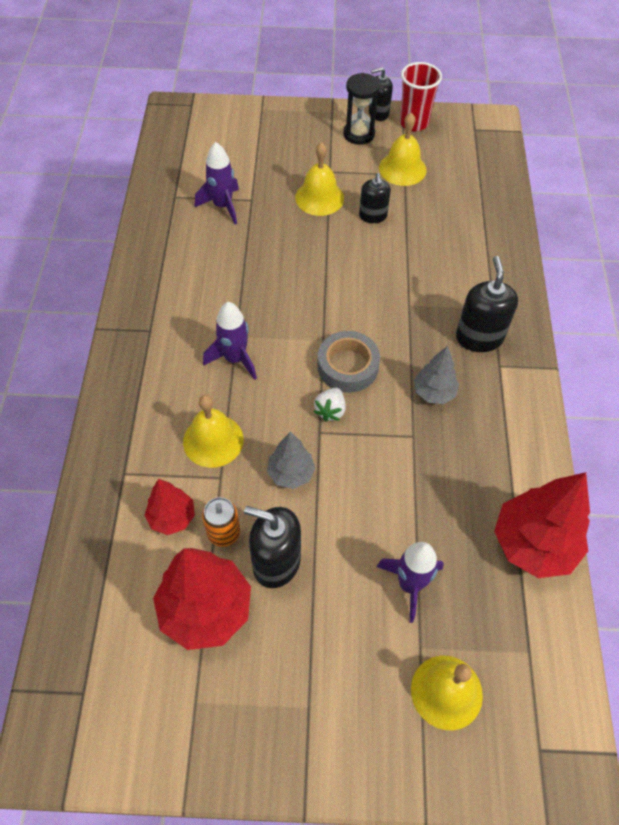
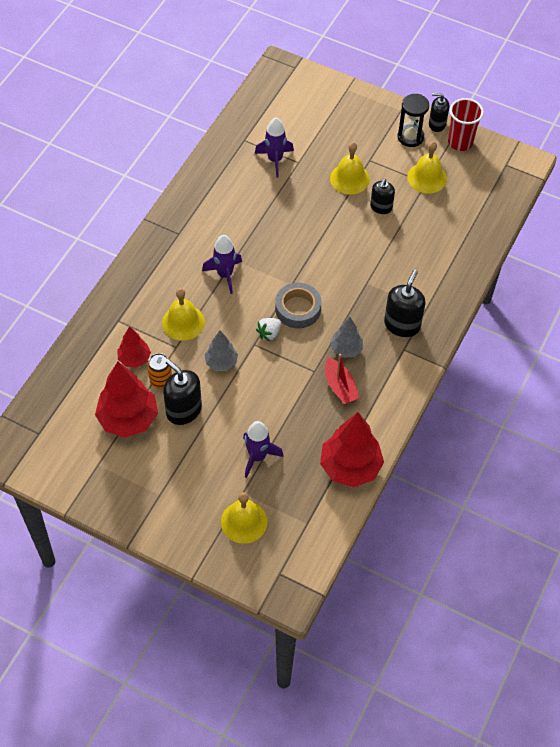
camera: 25 degrees right, 0 degrees up
(455, 443) = (340, 387): none -> red boat

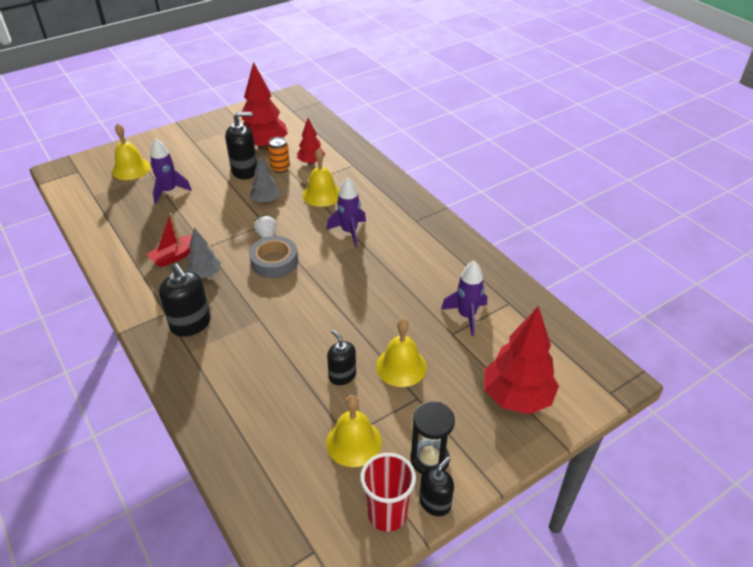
camera: 120 degrees right, 15 degrees down
(340, 387) = (175, 256): red boat -> red boat turned 45 degrees counterclockwise
(350, 467) = (104, 233): red tree -> red tree (516, 397)

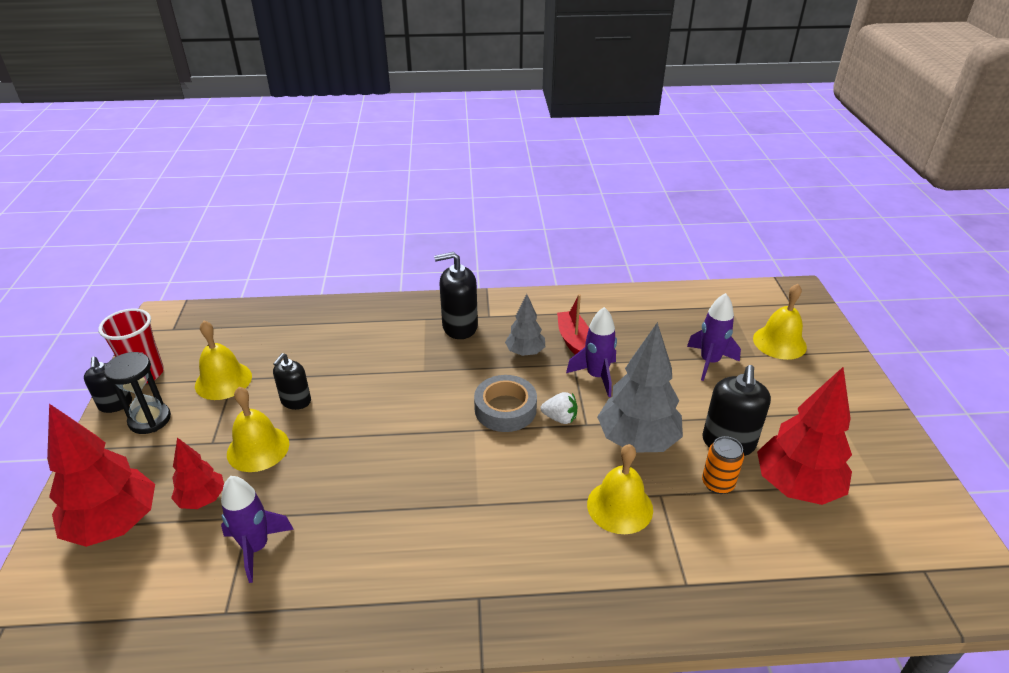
camera: 120 degrees right, 5 degrees down
(266, 201) = (637, 441): grey tree -> grey tree, size x1.80
(311, 162) = (719, 528): red tree -> red tree (202, 499)
(342, 375) = (296, 401): black soap dispenser -> black soap dispenser turned 120 degrees clockwise
(349, 232) = (510, 501): purple rocket -> purple rocket (596, 376)

